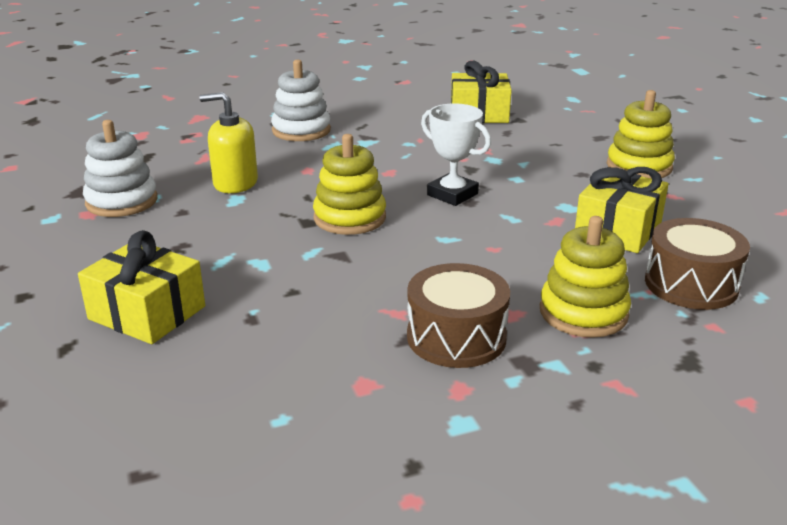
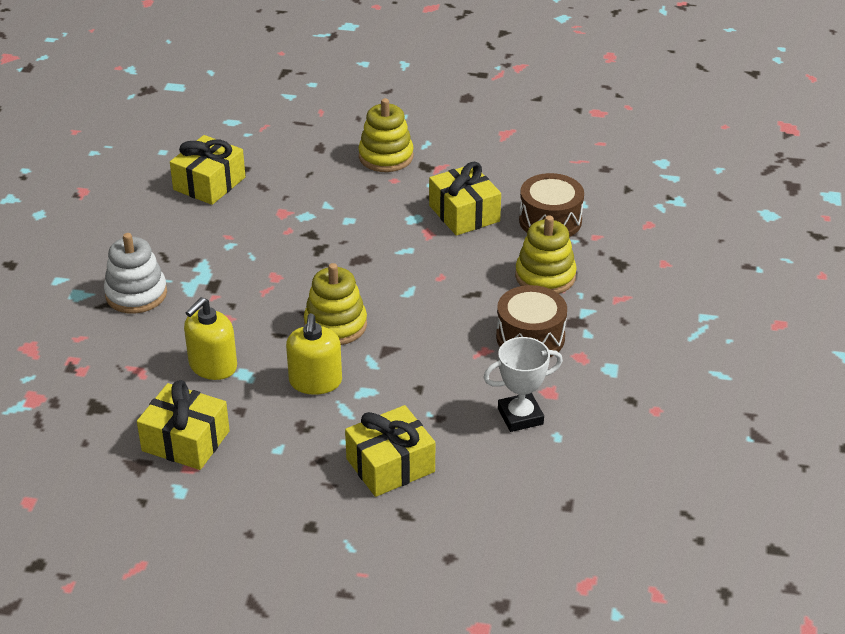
camera: 60 degrees left, 10 degrees up
(122, 201) = (185, 441): white stacking toy -> yellow gift
(253, 233) = (315, 381): none -> yellow soap dispenser
(452, 194) = (345, 261): white trophy -> white trophy (520, 416)

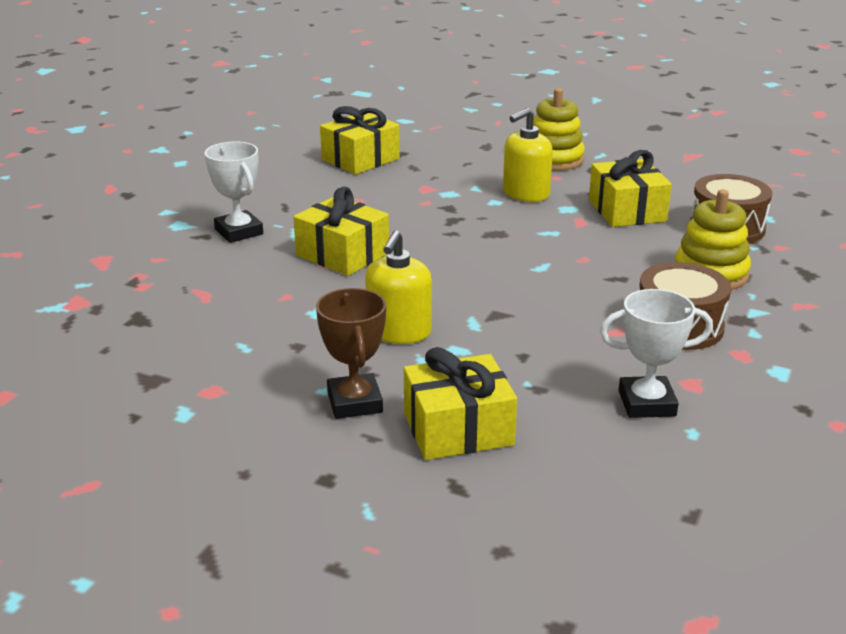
camera: 15 degrees right, 10 degrees down
(136, 294) = (239, 232): white stacking toy -> white trophy
(185, 441) = (219, 365): yellow gift -> yellow gift (342, 254)
(213, 366) = (287, 301): yellow soap dispenser -> yellow soap dispenser (525, 193)
(306, 456) = (354, 402): none -> brown trophy
(335, 325) = (444, 284): yellow stacking toy -> none

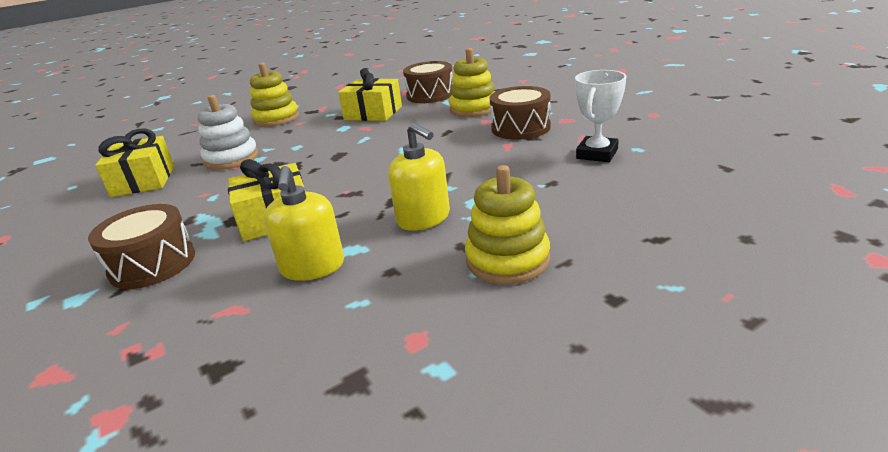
camera: 55 degrees left, 0 degrees up
(239, 232) = (152, 264): white trophy -> brown drum
(354, 402) = (507, 260): brown trophy -> yellow stacking toy
(438, 179) = (231, 159): none -> white stacking toy
(458, 429) = (581, 222): yellow gift -> none
(525, 193) = (303, 135): yellow soap dispenser -> yellow soap dispenser (313, 267)

